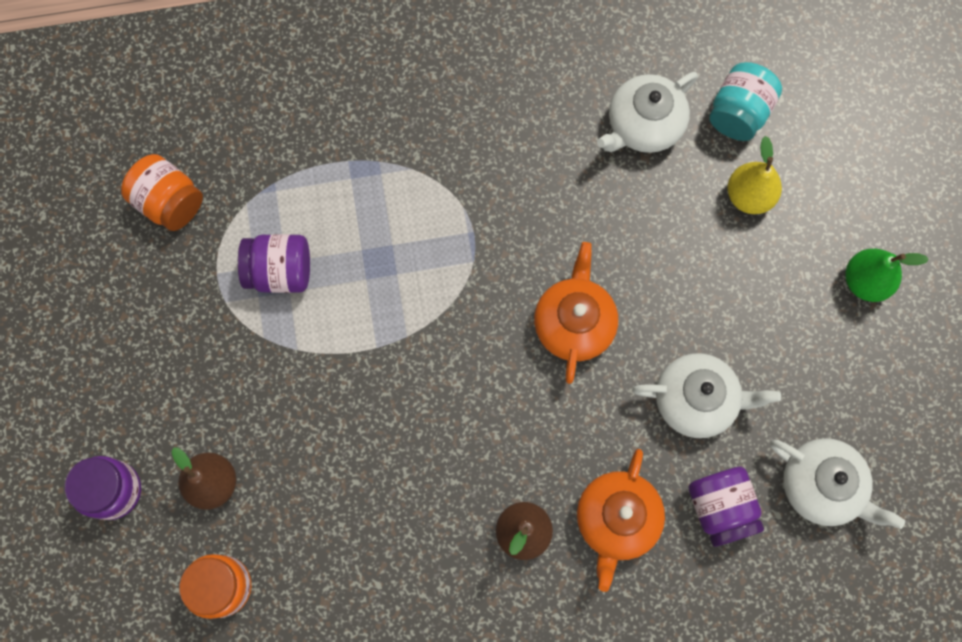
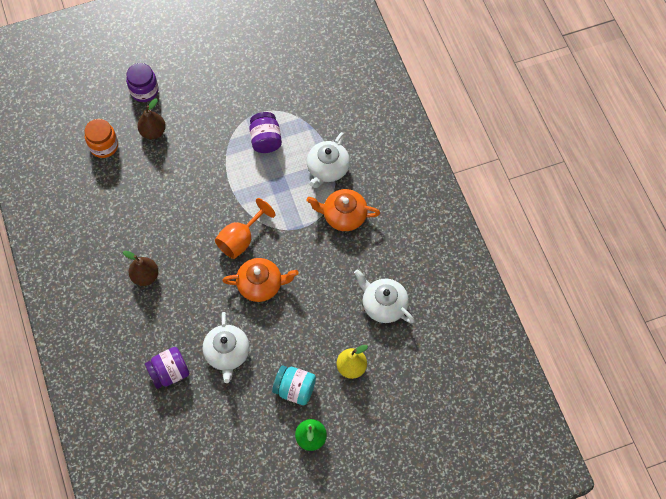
camera: 80 degrees right, 10 degrees down
(170, 202) = (294, 83): orange jar -> none
(478, 345) = (241, 239): none -> orange goblet
(616, 519) = (157, 321): orange teapot -> orange teapot (343, 215)
(738, 113) = (402, 355): turquoise jar -> turquoise jar (295, 389)
(822, 486) = (188, 425): white teapot -> white teapot (327, 168)

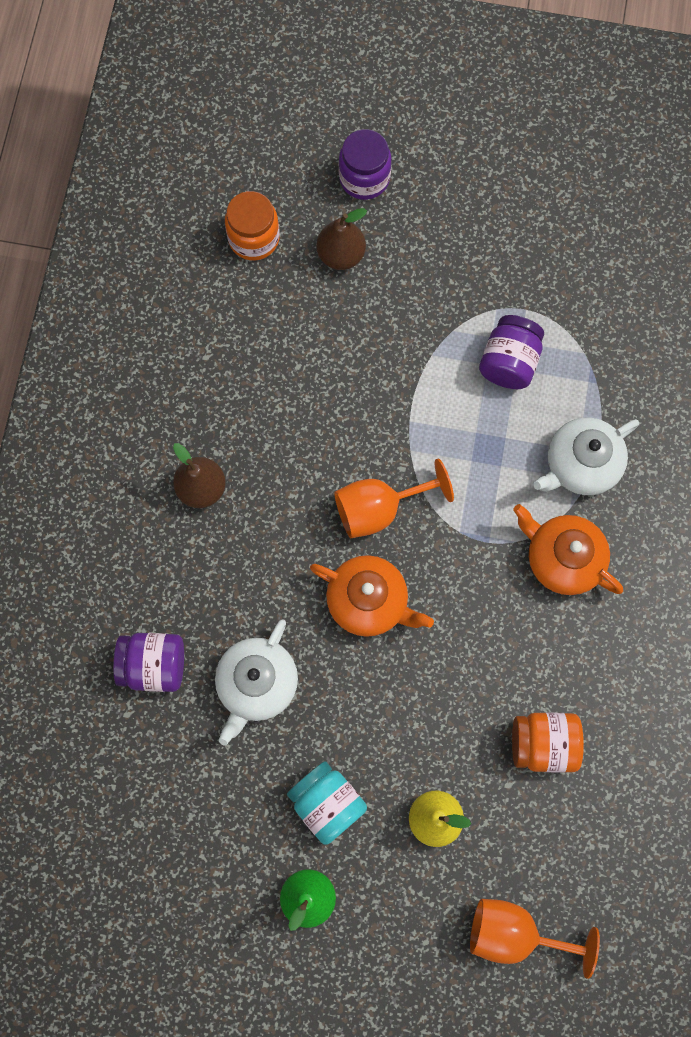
camera: 30 degrees right, 10 degrees up
(383, 304) = (543, 744): white teapot -> orange jar
(420, 398) = (514, 933): none -> orange goblet

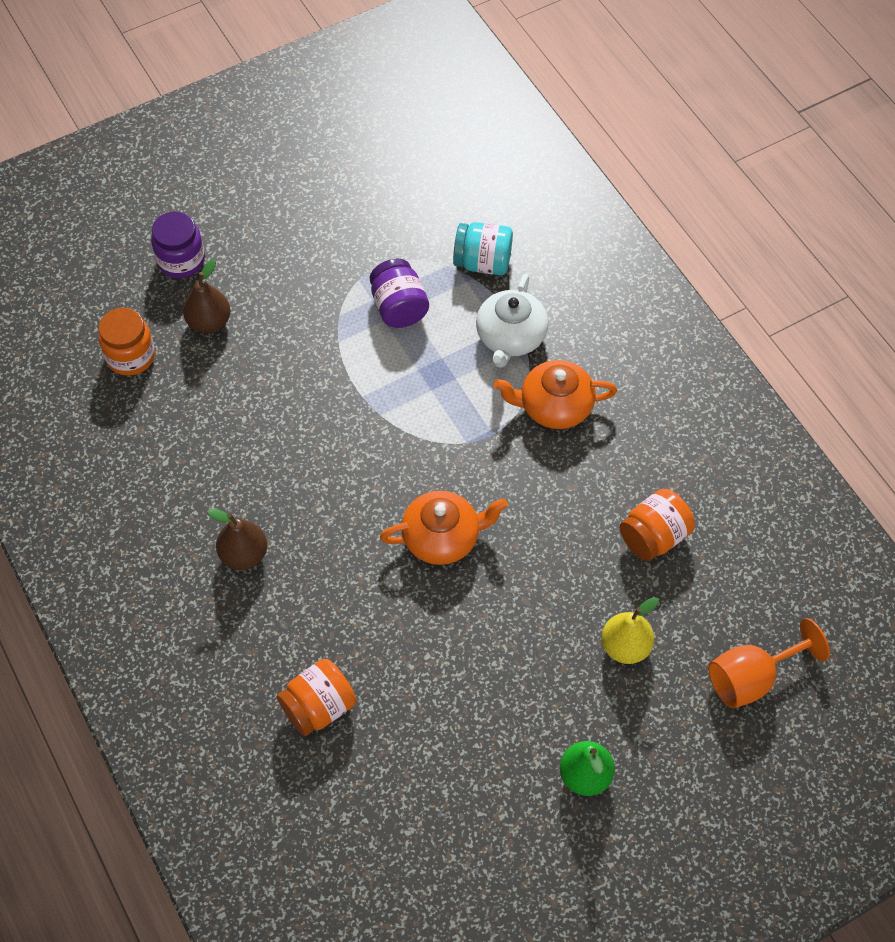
camera: 40 degrees left, 15 degrees down
(154, 665) = (319, 707): purple jar -> orange jar
(256, 684) = (410, 658): white teapot -> none
(327, 803) = (539, 699): turquoise jar -> turquoise jar (483, 262)
(379, 508) = (393, 470): orange goblet -> none

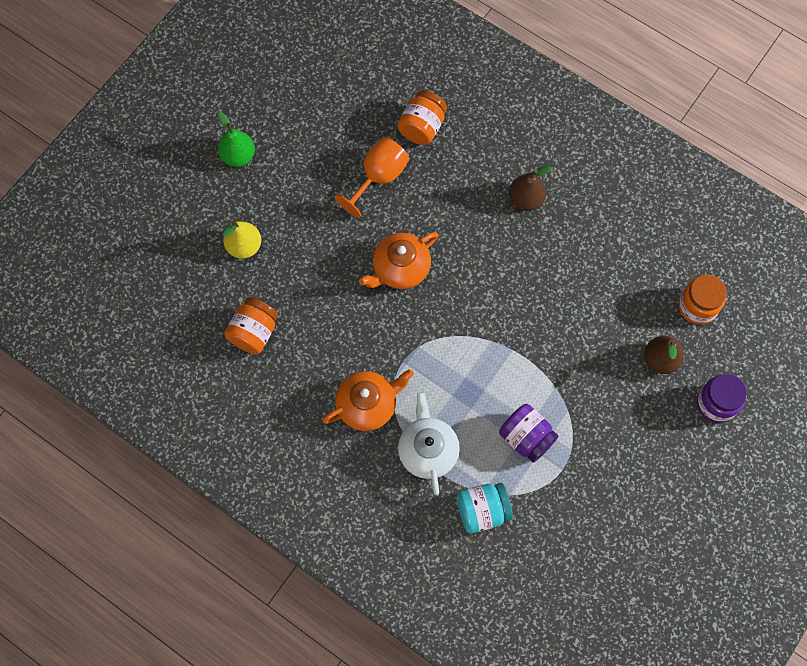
camera: 155 degrees right, 10 degrees up
(751, 678) = (153, 261): orange goblet -> orange goblet (378, 177)

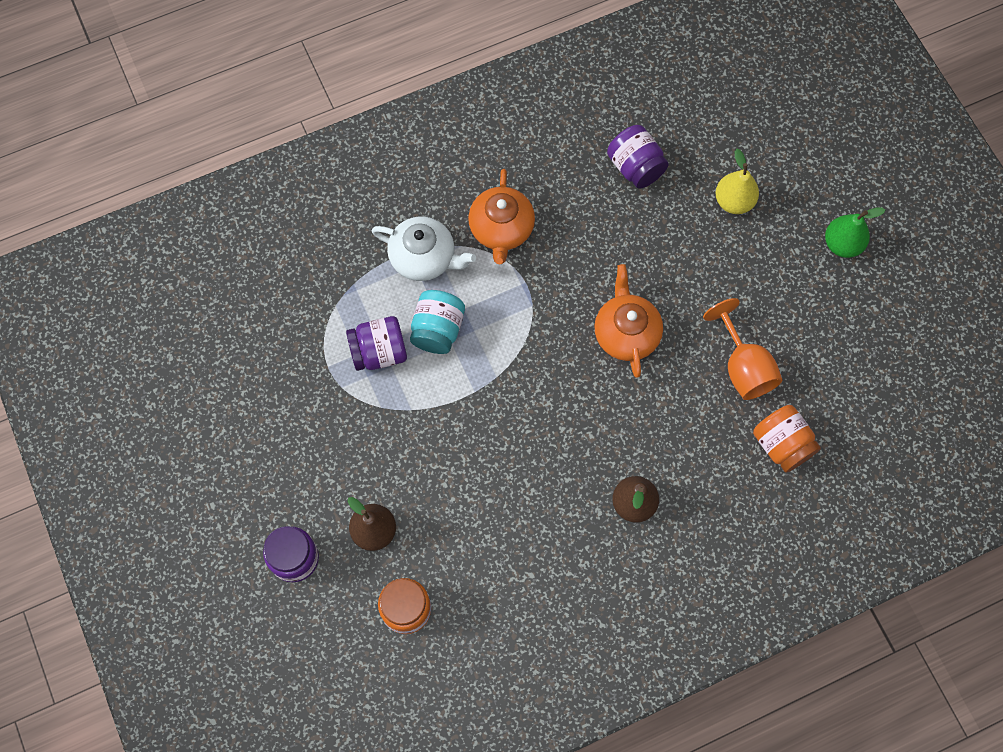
camera: 120 degrees right, 0 degrees up
(254, 332) = (635, 167): orange jar -> purple jar
(482, 511) = (337, 273): turquoise jar -> turquoise jar (438, 330)

